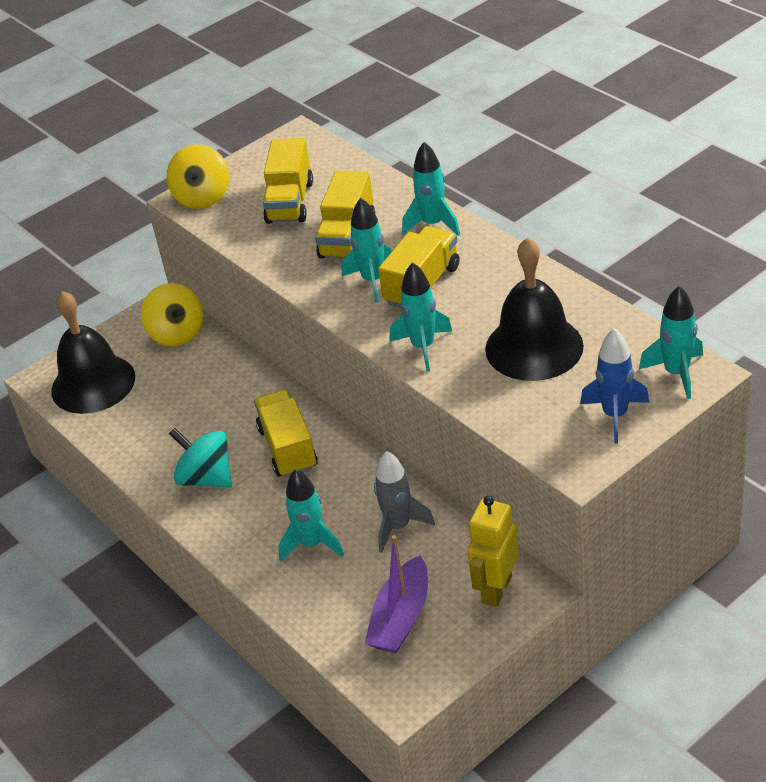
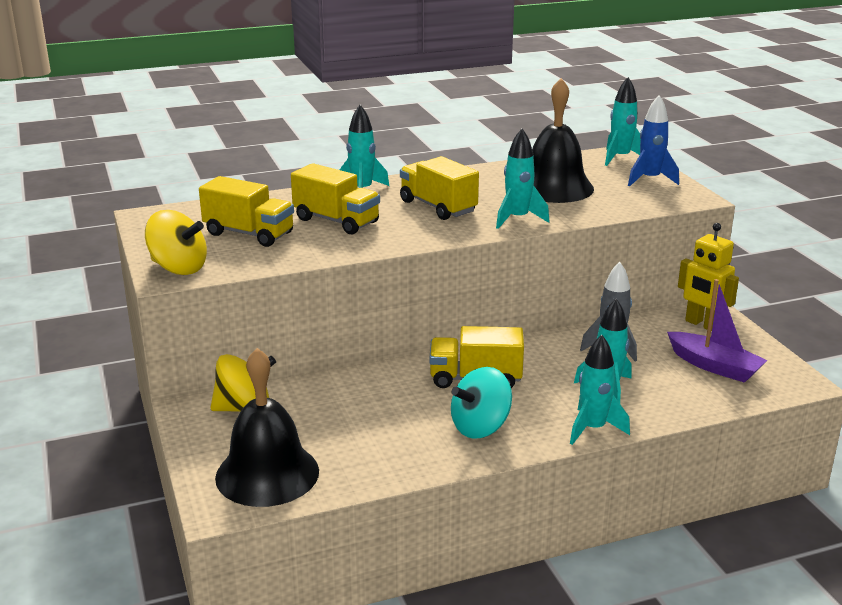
camera: 75 degrees left, 15 degrees down
(373, 281) = (410, 221): turquoise rocket -> turquoise rocket (593, 429)

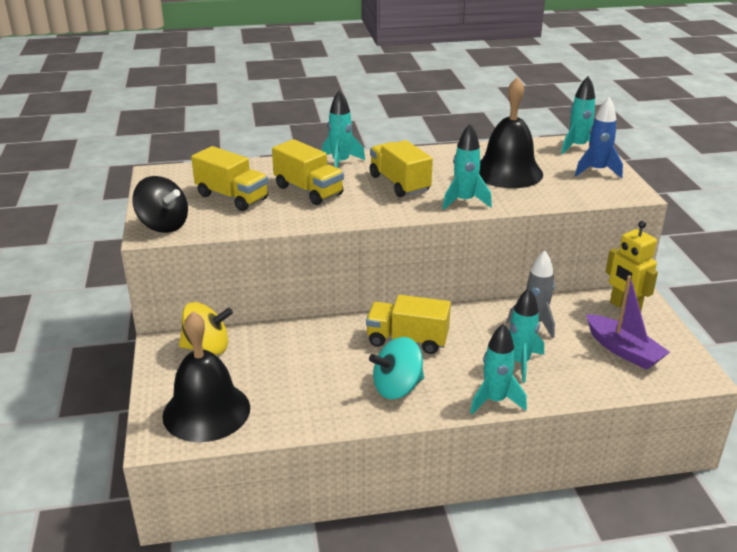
camera: 10 degrees right, 5 degrees up
(178, 268) = (163, 225): yellow spinning top -> black spinning top

